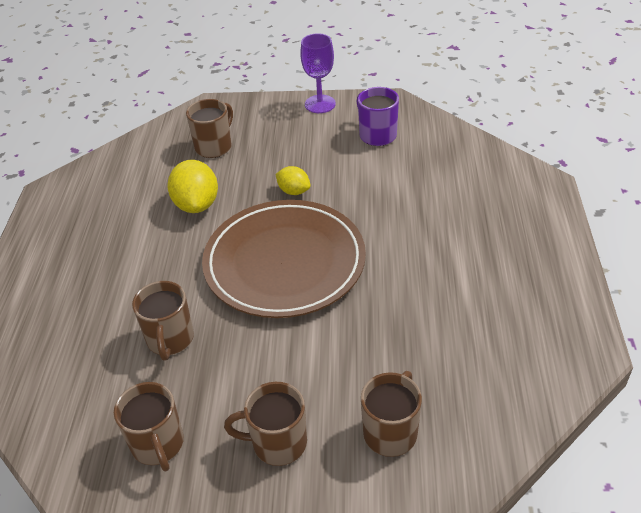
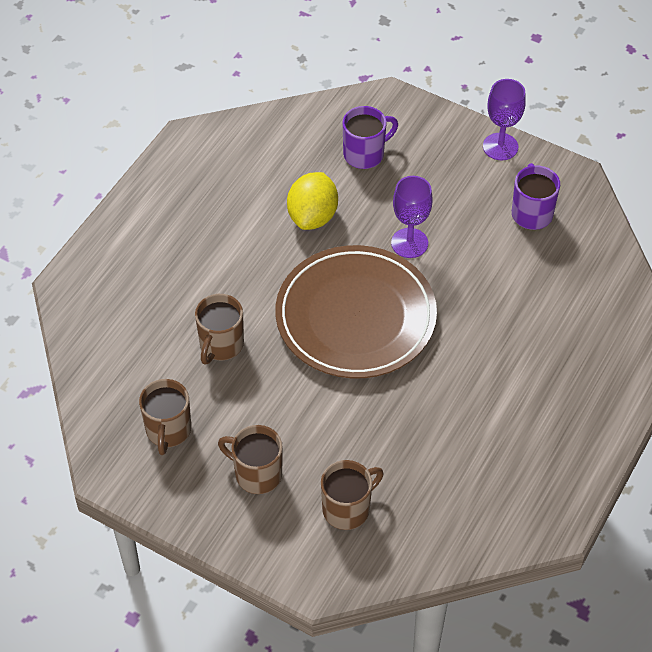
camera: 25 degrees right, 10 degrees up
(214, 146) = (365, 154): brown mug -> purple mug
(294, 191) = (409, 243): yellow lemon -> purple goblet

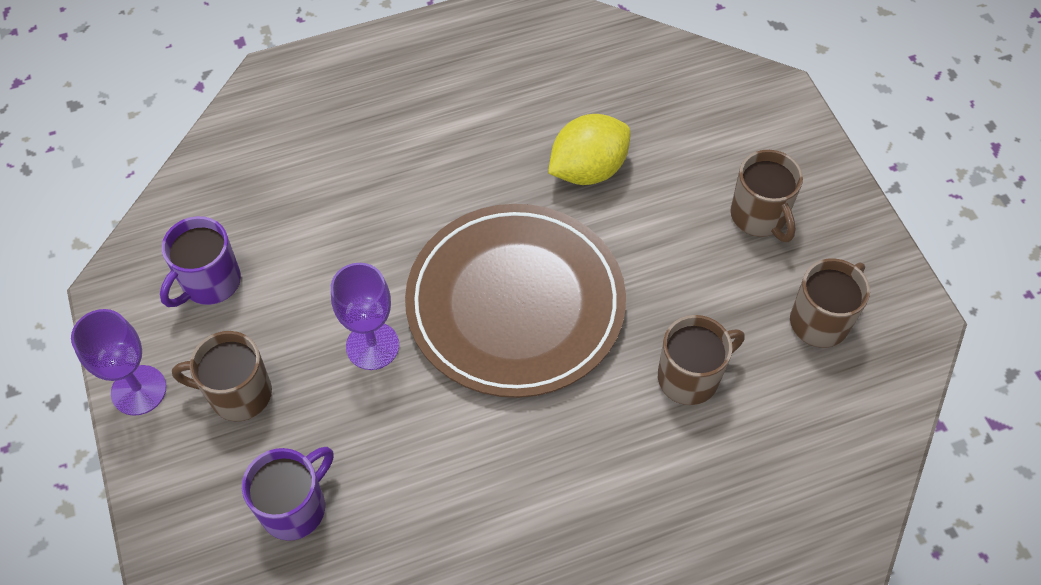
camera: 140 degrees left, 5 degrees up
(312, 216) = (443, 465): yellow lemon -> yellow lemon (588, 169)
(347, 509) = (697, 131): brown mug -> brown mug (238, 394)
(365, 154) = (295, 507): purple mug -> purple mug turned 120 degrees clockwise

